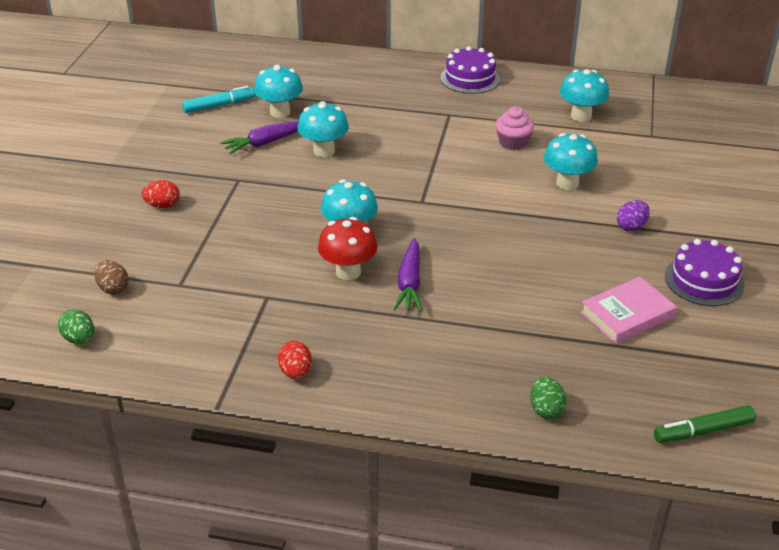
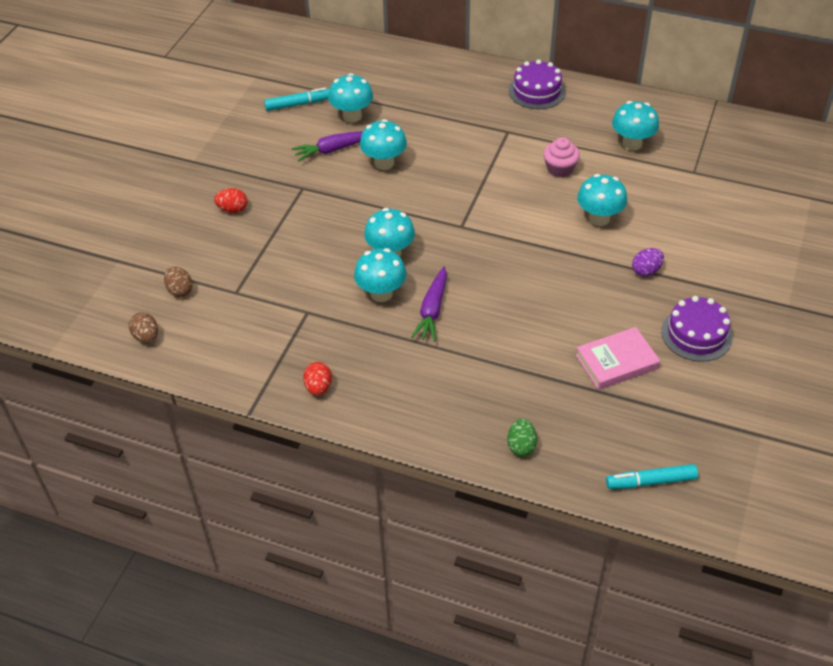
camera: 10 degrees right, 10 degrees up
(79, 339) = (146, 337): green egg -> brown egg
(348, 272) = (381, 293): red mushroom -> turquoise mushroom
(703, 431) = (651, 481): green marker -> turquoise marker

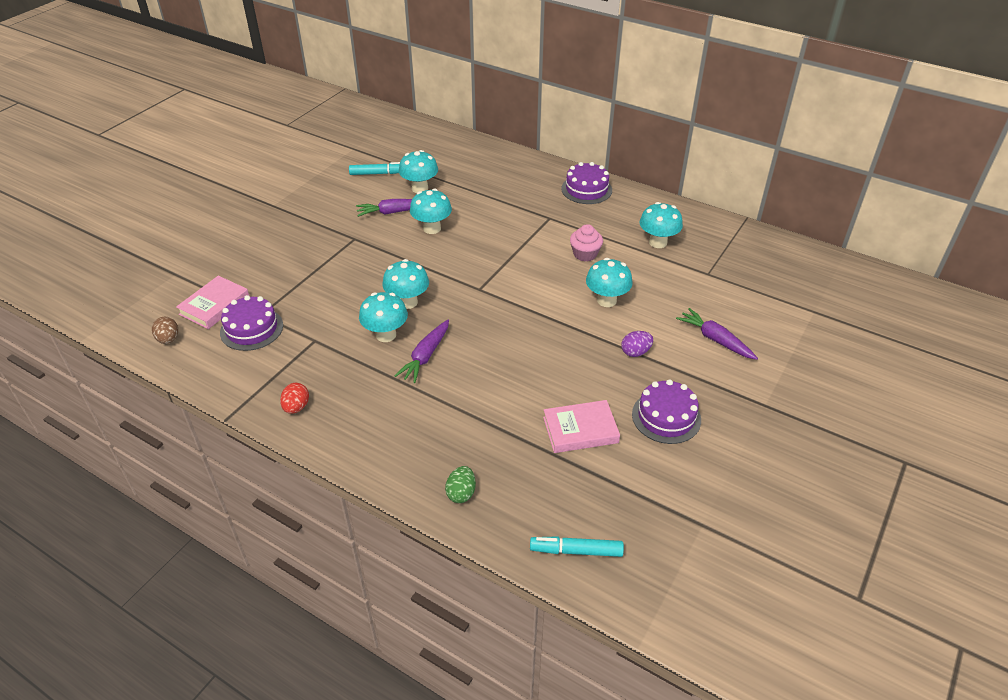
camera: 10 degrees right, 5 degrees down
(180, 290) = (214, 305): brown egg -> pink book
(233, 209) = (288, 247): red egg -> none
(233, 310) = (251, 329): none -> purple cake
(721, 244) = (715, 339): none -> purple carrot

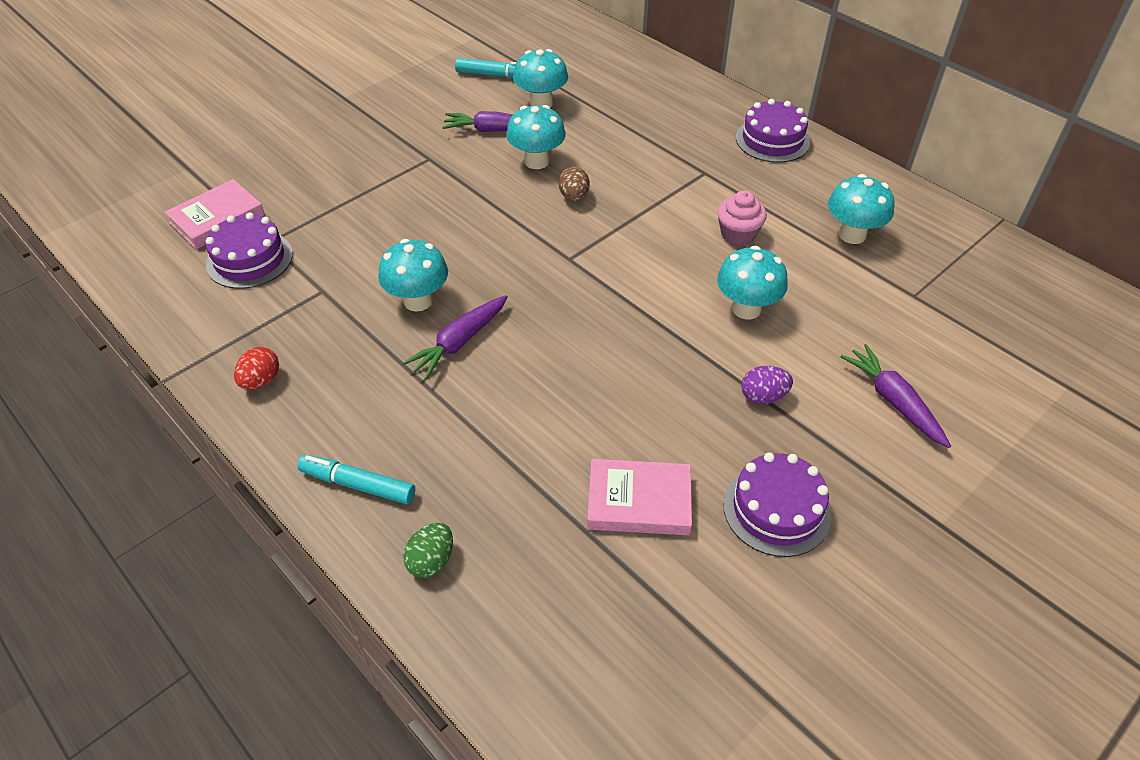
camera: 15 degrees right, 5 degrees up
(168, 339) = (143, 254): brown egg -> brown egg (574, 197)
(408, 302) = (465, 259): turquoise mushroom -> none
(576, 551) = (565, 697): turquoise marker -> turquoise marker (358, 485)

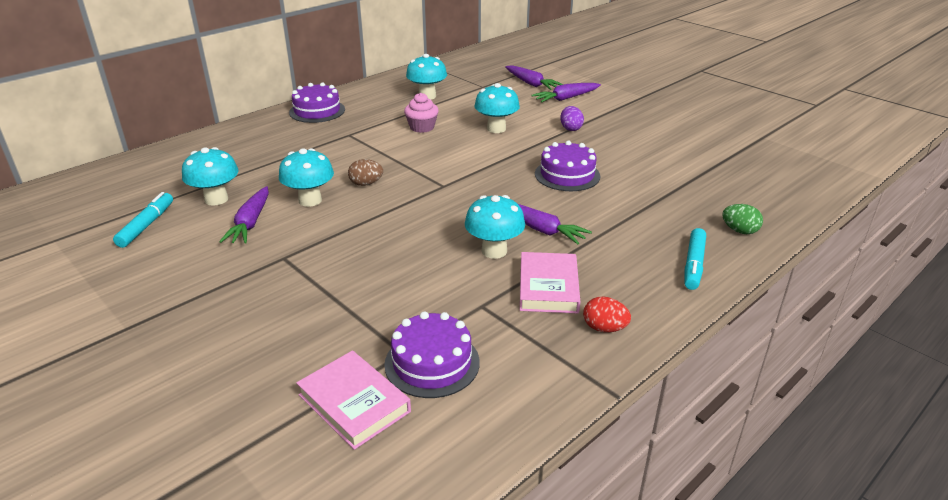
camera: 90 degrees left, 15 degrees down
(639, 501) = (662, 165): pink book -> pink book (548, 287)
(776, 509) = (651, 130): purple cake -> purple cake (567, 175)
(949, 358) = (531, 84): none -> purple carrot

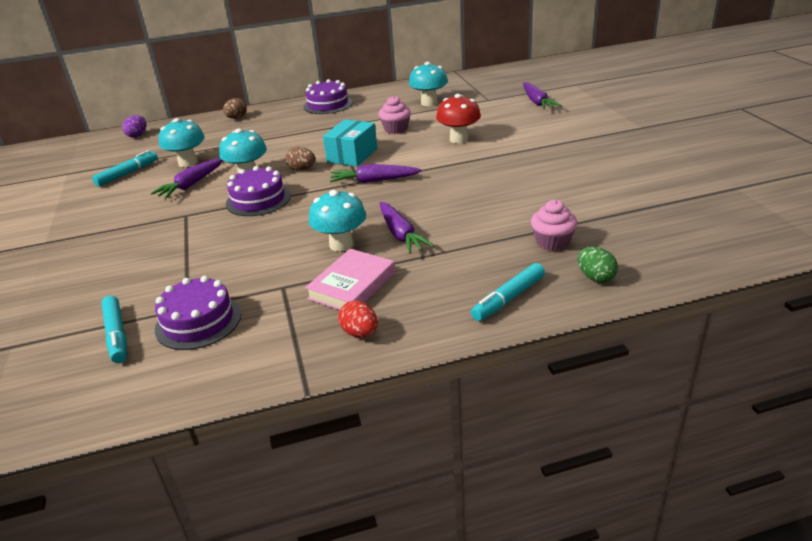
camera: 30 degrees right, 0 degrees up
(220, 139) = (236, 118): none -> brown egg
(354, 403) = (117, 335): pink book -> turquoise marker
(405, 161) = (352, 155): none -> turquoise box
(496, 129) = (459, 139): turquoise mushroom -> red mushroom
(565, 98) = (556, 120): purple carrot -> purple carrot (374, 181)
(567, 175) = (478, 191): purple cake -> purple cake (258, 200)
(570, 128) = (529, 149): purple egg -> purple egg (137, 135)
(677, 209) = (552, 242): none -> pink cupcake

